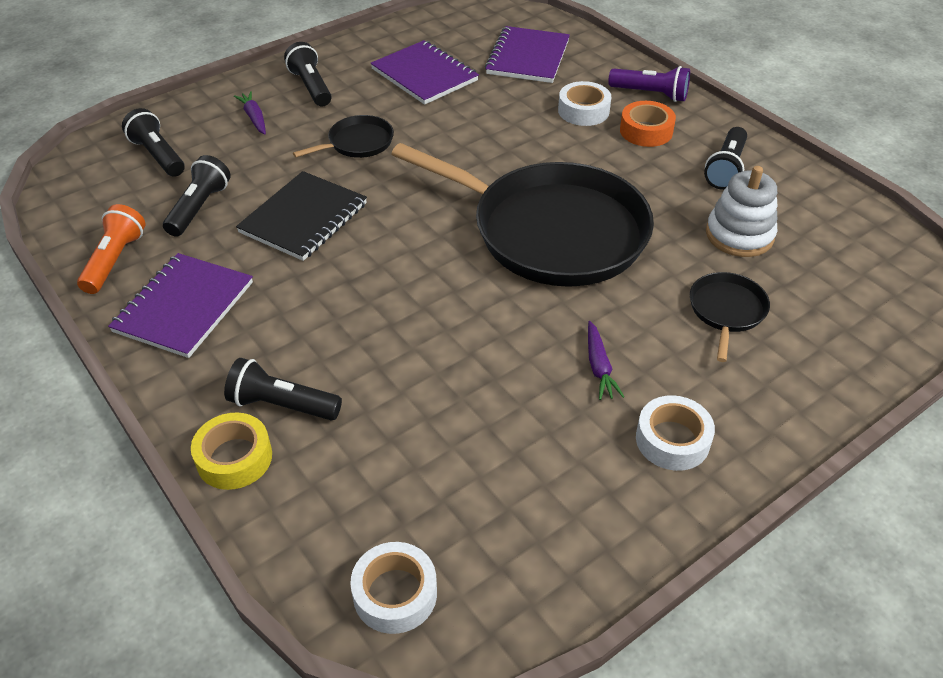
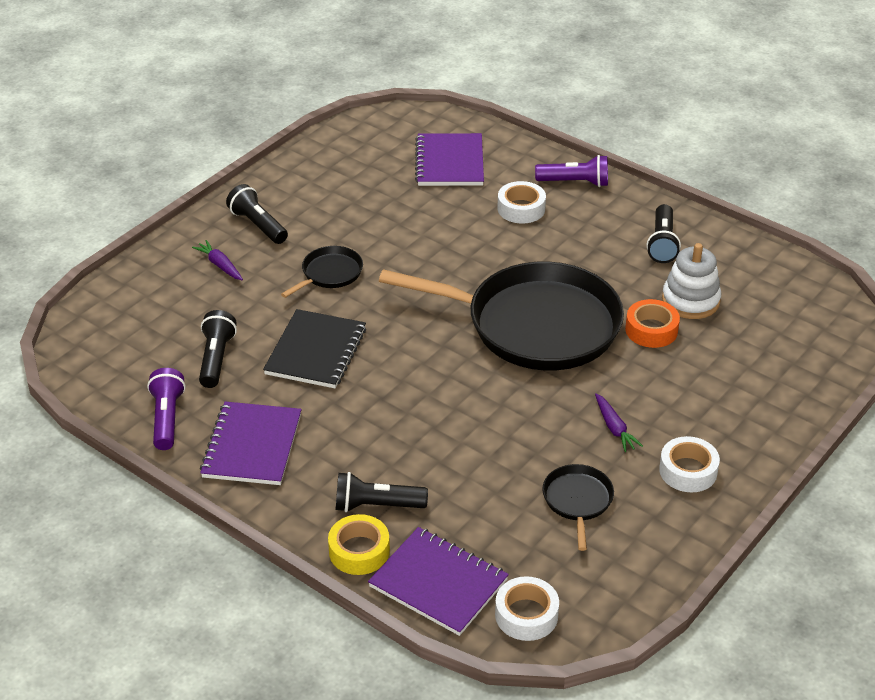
camera: 15 degrees left, 5 degrees down
(115, 260) = (167, 418): orange flashlight -> purple flashlight
(158, 156) = (149, 317): black flashlight -> none
(424, 75) = (360, 196): purple notebook -> purple notebook (438, 583)
(646, 131) = (583, 219): orange tape -> orange tape (651, 330)
(726, 311) = (699, 366): black pan -> black pan (577, 501)

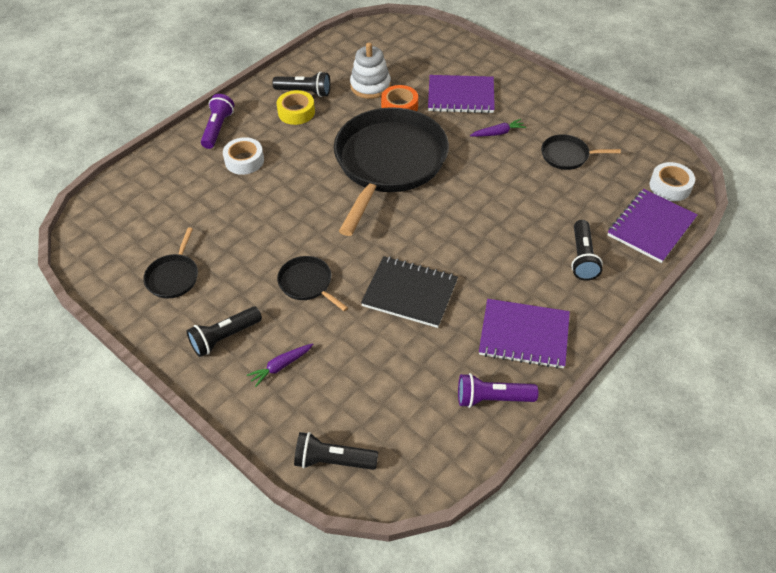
camera: 85 degrees left, 10 degrees up
(216, 359) = (415, 364): black flashlight -> black flashlight (333, 460)
(338, 183) = (173, 276): none -> black pan
(359, 551) = (628, 268): yellow tape -> yellow tape (296, 112)
(449, 162) = (166, 199): purple notebook -> purple notebook (461, 96)
(688, 471) = (536, 105): white tape -> none

